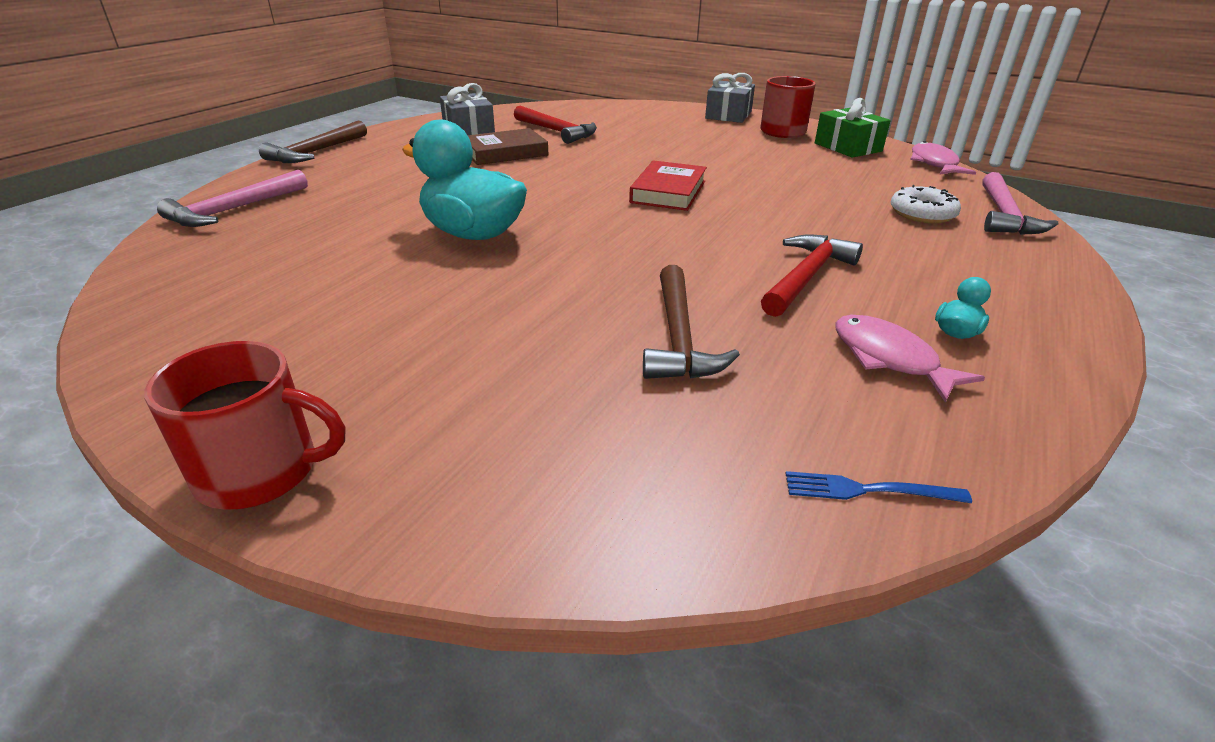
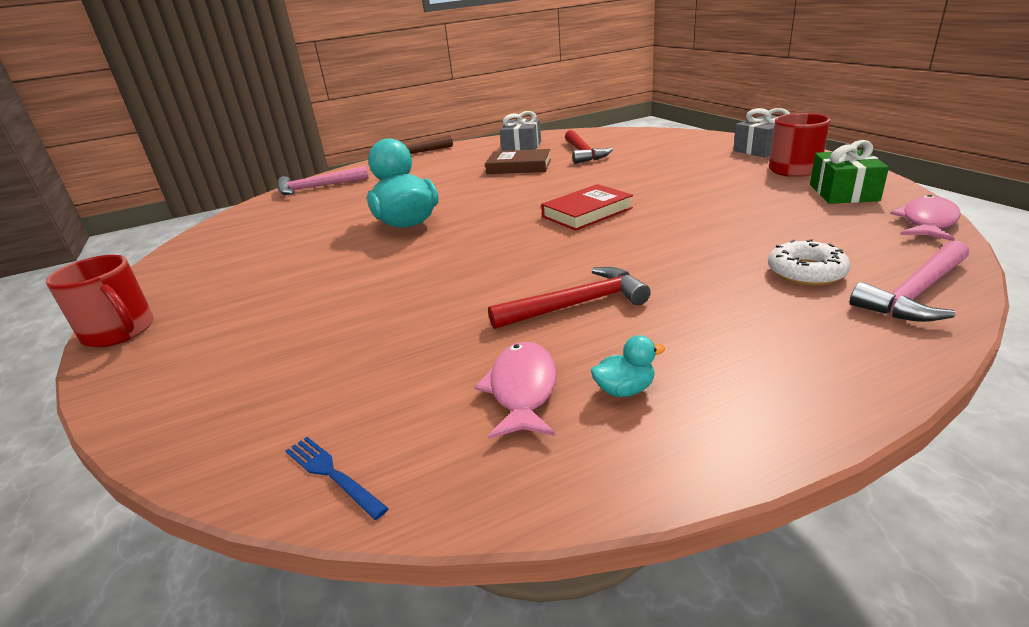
camera: 40 degrees right, 5 degrees down
(679, 337) = (405, 324): brown hammer -> none

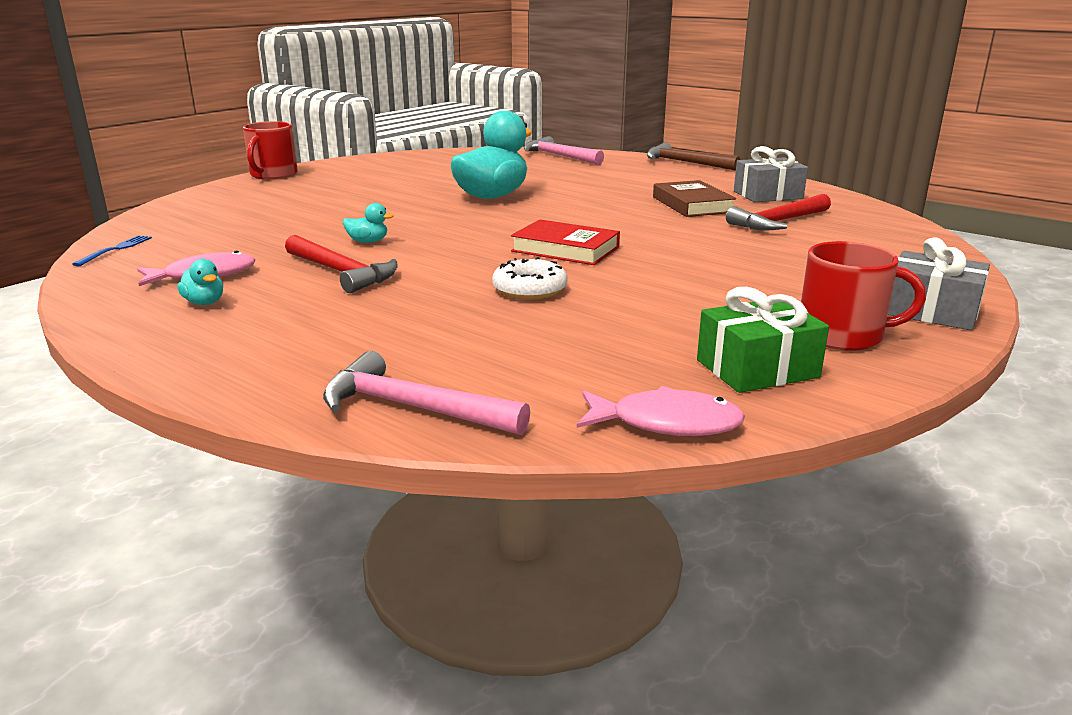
camera: 60 degrees right, 5 degrees down
(488, 286) = (368, 242): none -> turquoise duck
(806, 272) = (449, 353): white donut -> white donut (529, 289)

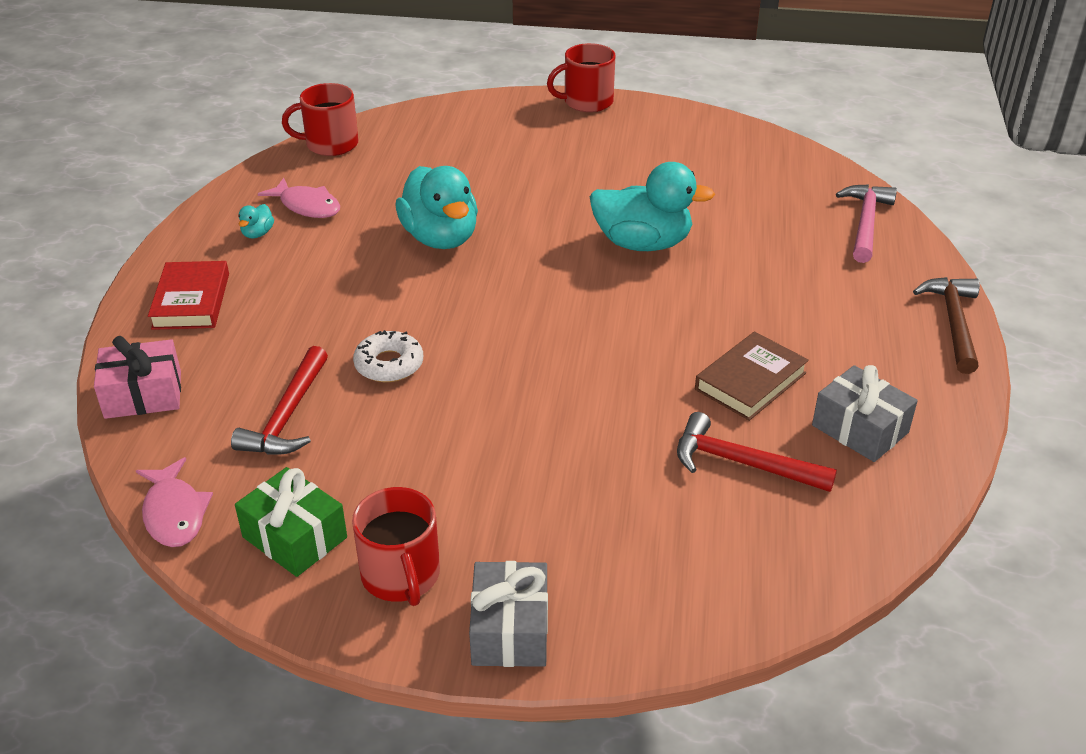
camera: 60 degrees right, 15 degrees up
(116, 249) = (330, 144): blue fork -> red mug
(341, 272) = (358, 259): red hammer -> red hammer (288, 415)
(368, 242) = (440, 238): turquoise duck -> turquoise duck, size x2.44
(413, 408) = (143, 395): pink hammer -> pink gift
(565, 249) = (510, 347): red book -> red book (191, 301)

